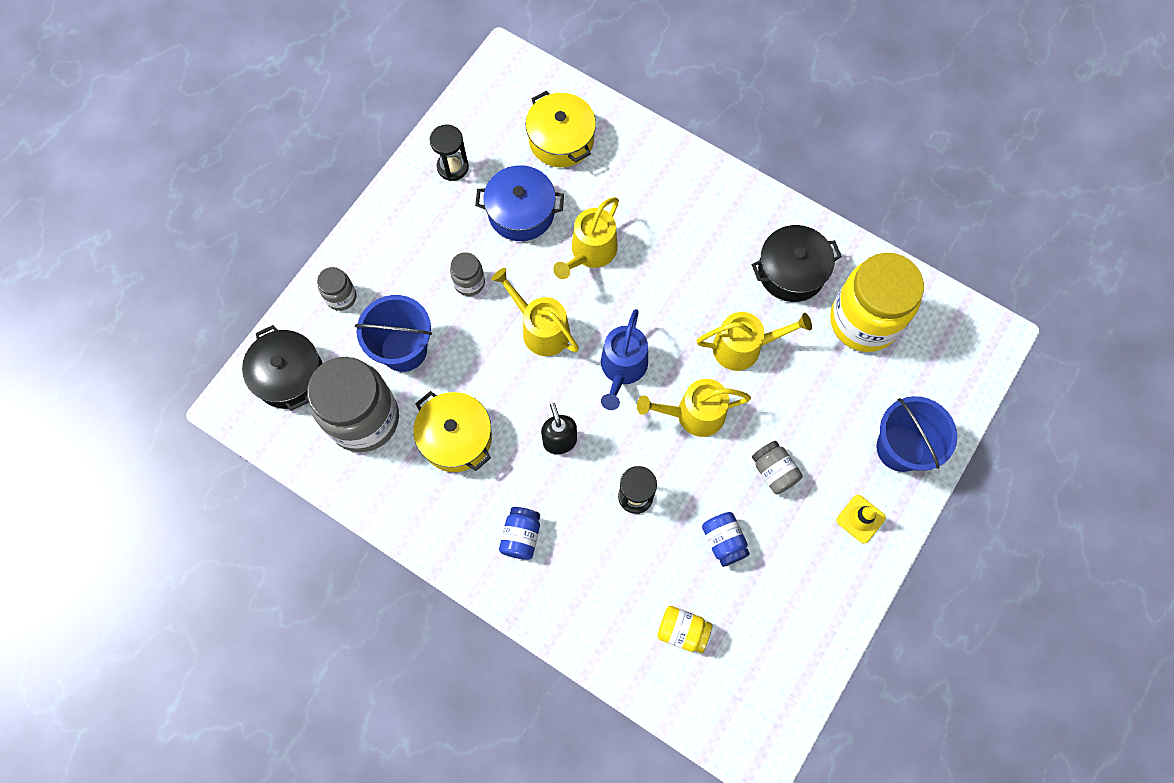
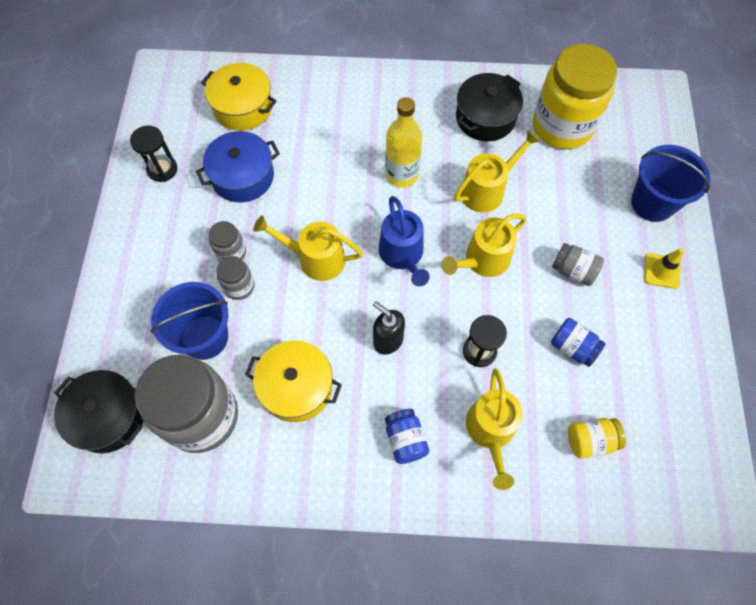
camera: 30 degrees left, 5 degrees down
(341, 297) = (121, 322): grey jar -> grey jar (239, 286)
(590, 252) = (319, 179): yellow watering can -> yellow watering can (490, 431)
(670, 288) = (401, 175): none -> yellow bottle

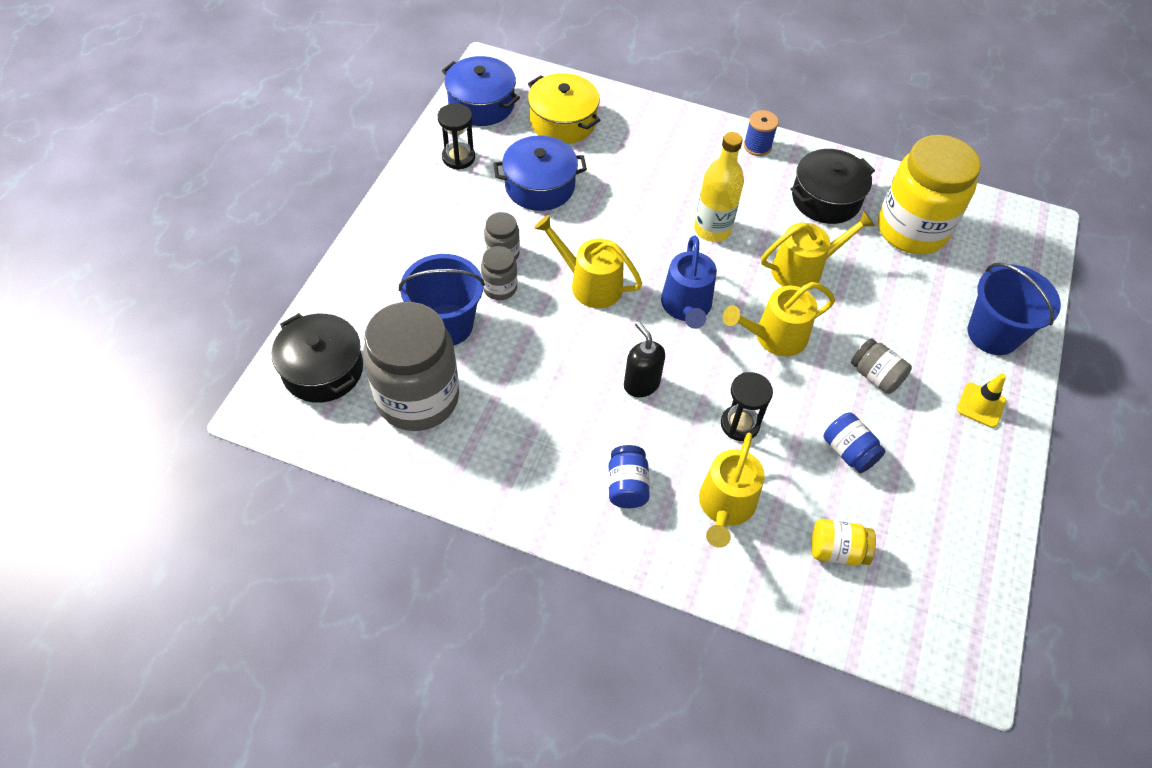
camera: 15 degrees right, 10 degrees down
(166, 110) = (481, 104): none -> blue pot
(296, 387) = (526, 400): yellow pot -> none
(414, 84) = (757, 146): none -> blue spool

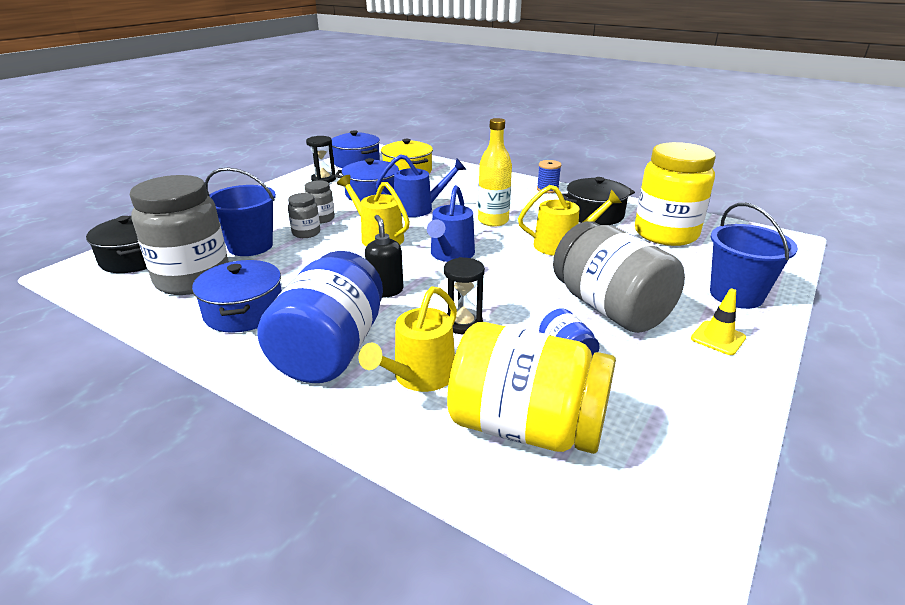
camera: 15 degrees right, 25 degrees down
(508, 443) = (244, 311): none -> blue pot
(613, 214) = (419, 209): none -> blue watering can
(627, 486) = (331, 350): blue jar -> blue jar, size x2.22
(774, 336) = (521, 277): yellow watering can -> none
(837, 551) = (526, 427): yellow jar -> yellow jar, size x2.22
(875, 376) = (610, 308): grey jar -> grey jar, size x2.22

